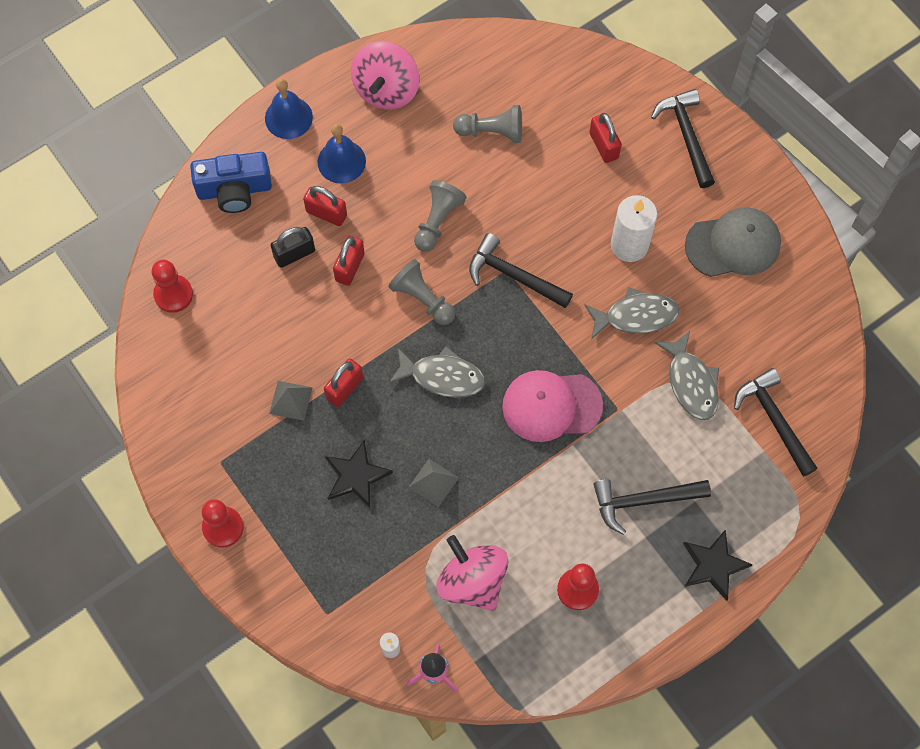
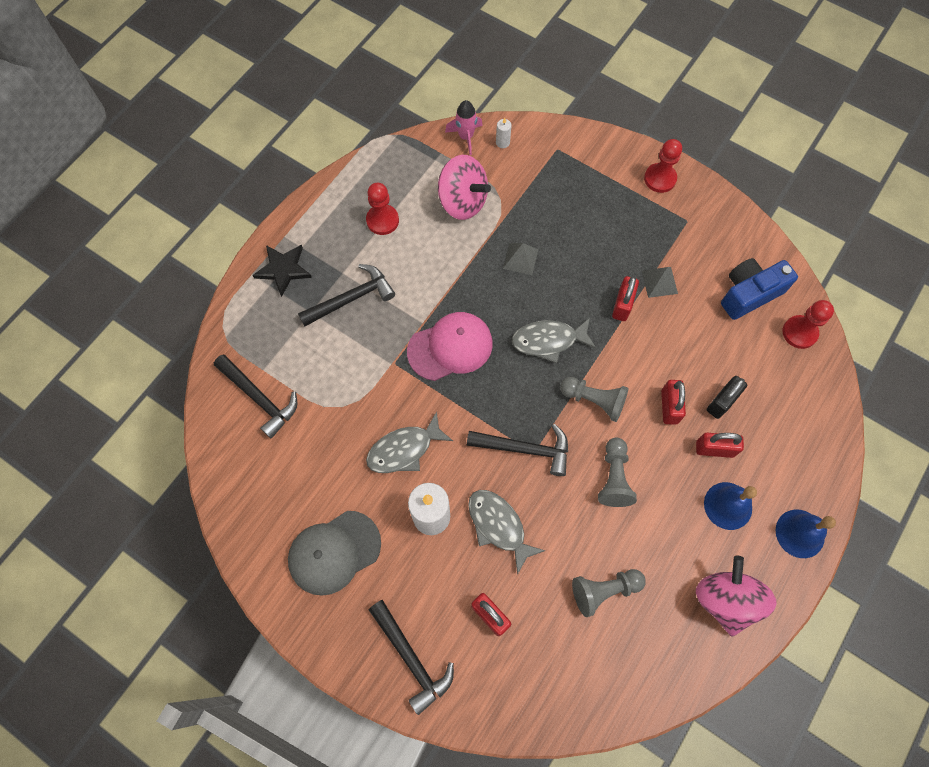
camera: 160 degrees right, 0 degrees up
(234, 190) = (805, 442): blue camera -> blue camera (749, 294)
(356, 476) = (581, 244): black star -> none
(691, 383) = (339, 406): grey fish -> grey fish (498, 526)

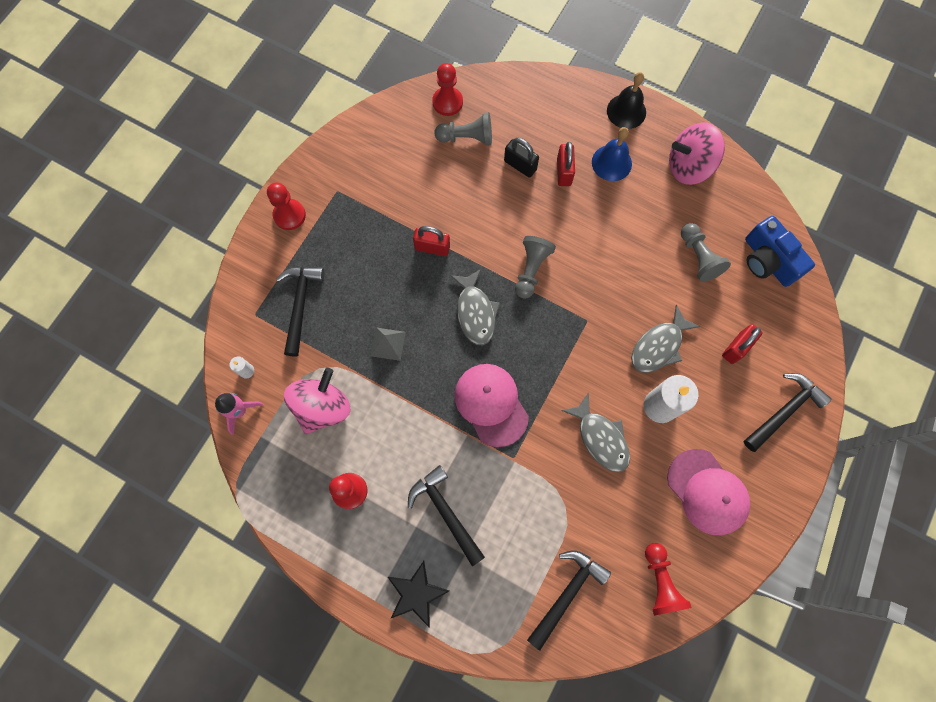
camera: 95 degrees left, 5 degrees up
(254, 488) = (660, 582): none -> red pawn
(334, 552) = (707, 492): grey cap -> pink cap
(525, 449) = (585, 327): black hammer -> black hammer (300, 305)
(614, 477) = (600, 252): grey pawn -> grey pawn (467, 137)
(659, 282) = (405, 215): grey pyramid -> none
(669, 407) = (529, 207): red padlock -> none
(749, 294) = (412, 140): blue camera -> blue camera (767, 260)
(800, 533) = (626, 111): blue bell -> black bell

